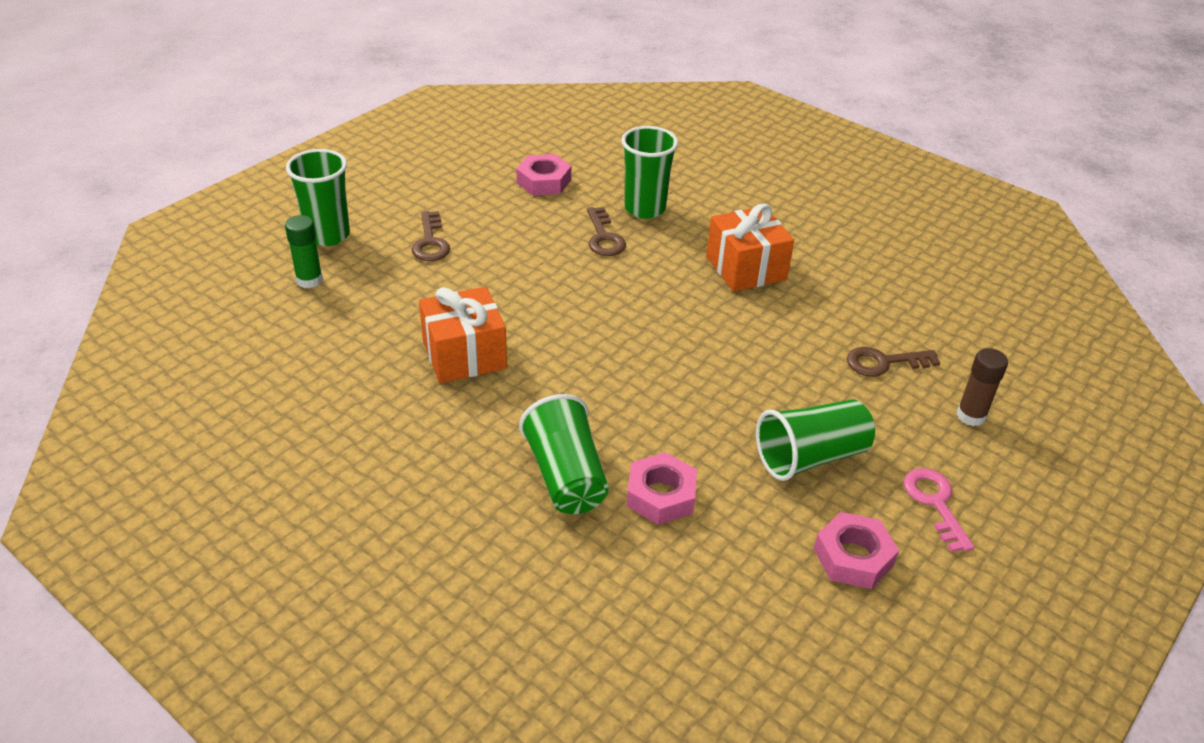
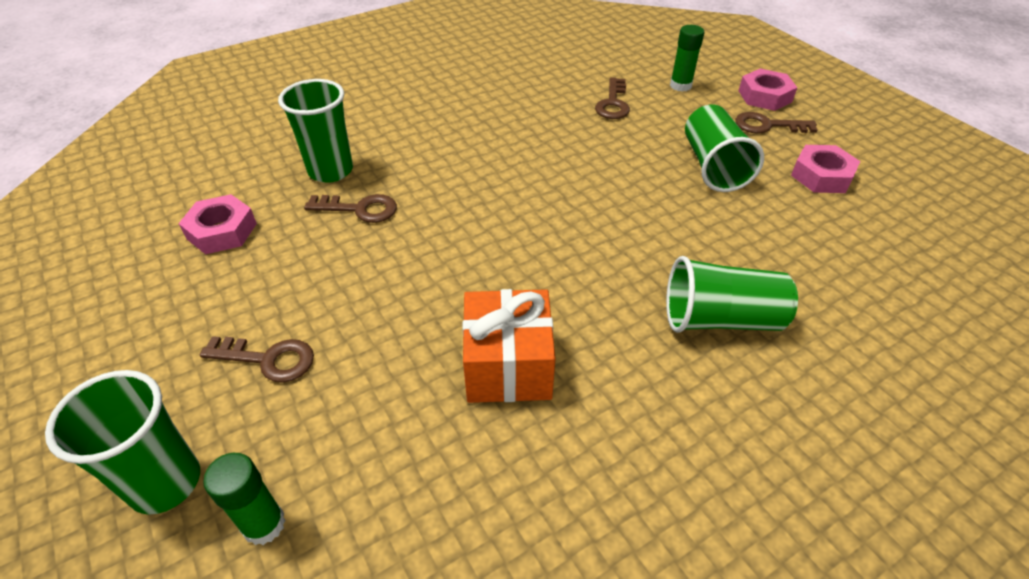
camera: 70 degrees left, 5 degrees up
(661, 495) = (750, 260): pink nut -> pink nut (764, 96)
(746, 268) = (462, 135): orange gift -> none
(935, 503) = (767, 125): pink key -> brown key
(971, 416) = (680, 86): brown glue stick -> green glue stick

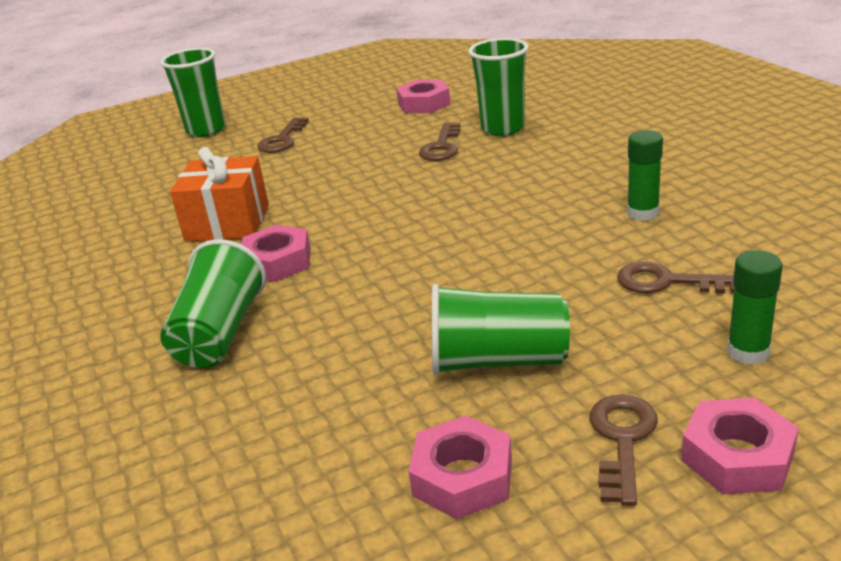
camera: 100 degrees right, 15 degrees down
(264, 524) = (160, 158): green glue stick -> green glue stick (642, 213)
(595, 302) = (277, 262): none -> pink nut

